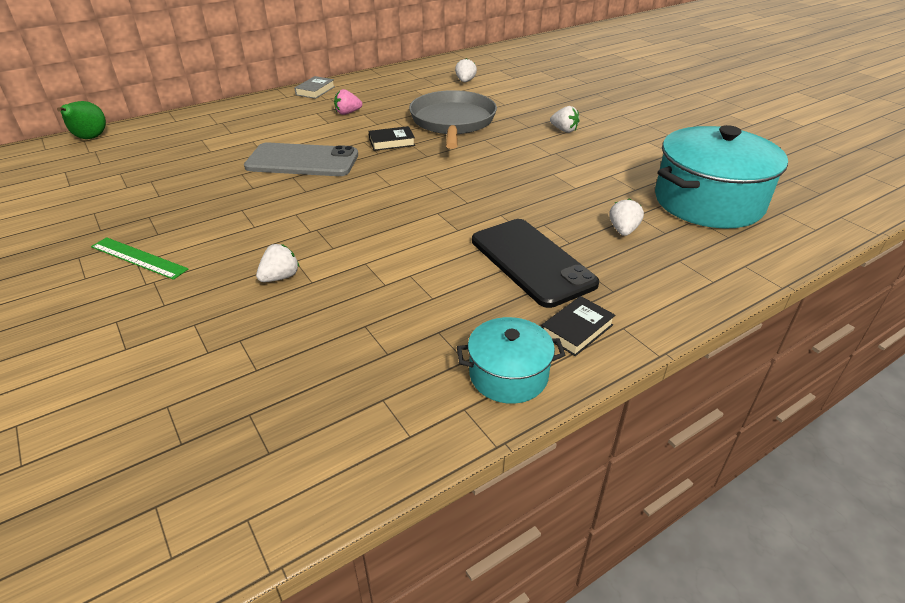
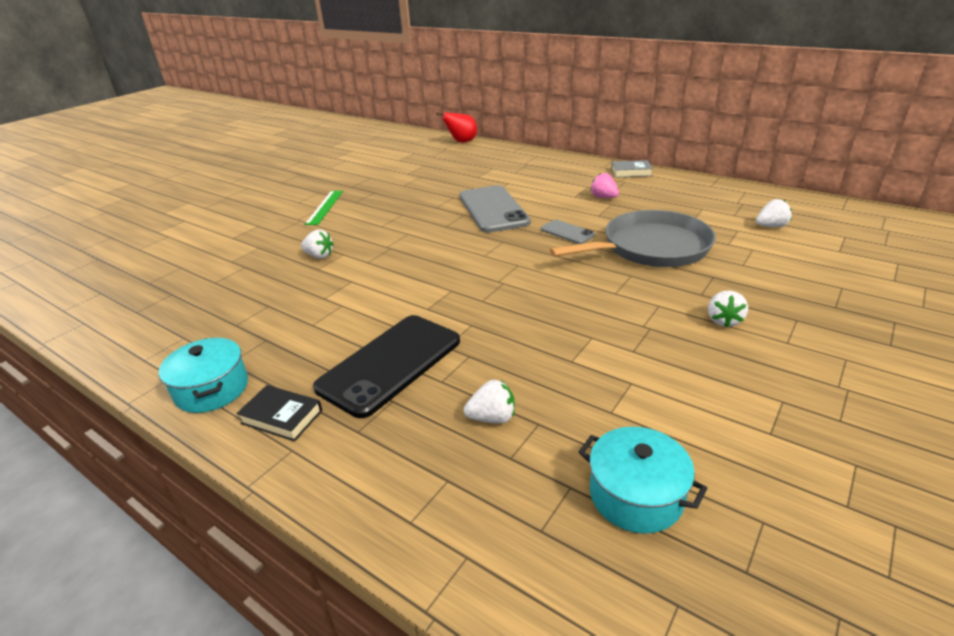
camera: 70 degrees right, 5 degrees down
(90, 138) = (461, 142): green pear -> red pear
(391, 142) = (567, 232): black book -> grey phone
(708, 202) = (635, 495): turquoise pot -> turquoise pot, size x0.52

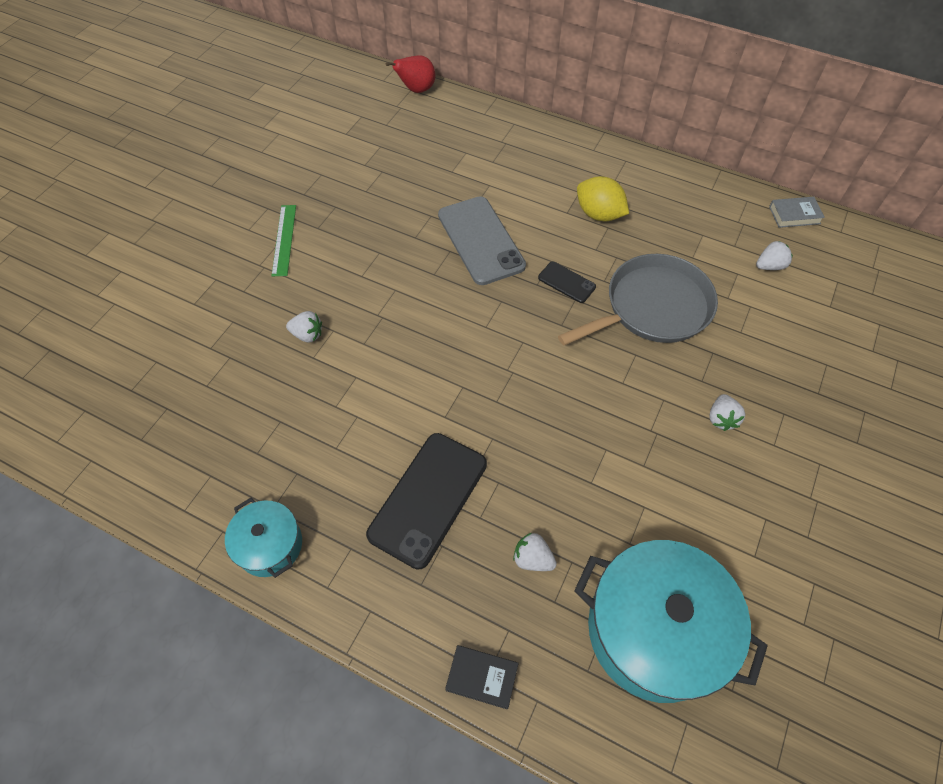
camera: 10 degrees left, 25 degrees up
(282, 417) = (348, 574): black book -> black book (482, 677)
(492, 418) = (532, 559): white strawberry -> white strawberry turned 135 degrees counterclockwise
(567, 232) = (566, 282): grey phone -> black phone
(603, 197) = (599, 214): pink strawberry -> yellow lemon
(631, 172) = (625, 161): grey book -> grey book (794, 215)
(635, 495) = (654, 630): turquoise pot -> turquoise pot, size x1.93

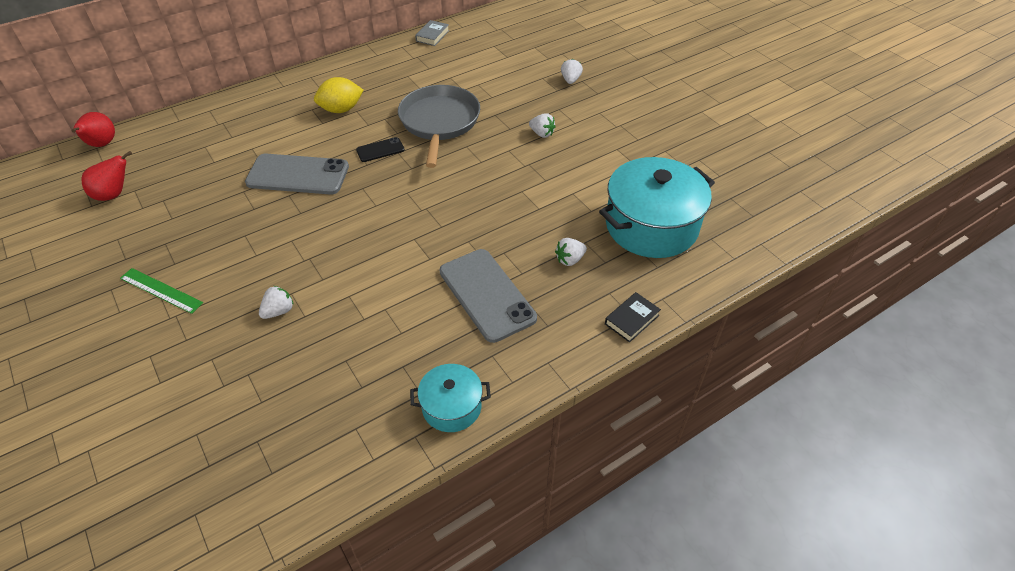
camera: 60 degrees left, 10 degrees down
(367, 138) = (114, 194): none -> red pear
(428, 498) = (486, 295): black phone -> grey phone
(769, 266) = (458, 63): white strawberry -> white strawberry (570, 80)

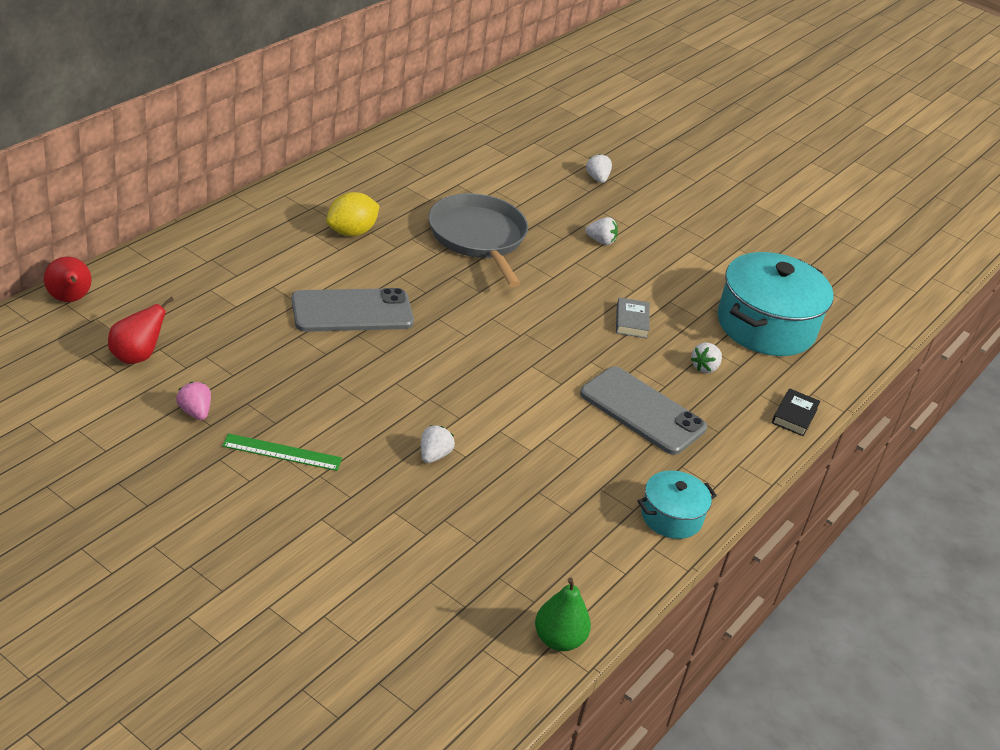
camera: 25 degrees left, 10 degrees down
(122, 246) = (195, 412): none -> pink strawberry
(268, 519) = (558, 639): none -> green pear
(380, 150) = (430, 274): black phone -> none
(432, 36) = (403, 135): grey book -> grey book (631, 321)

